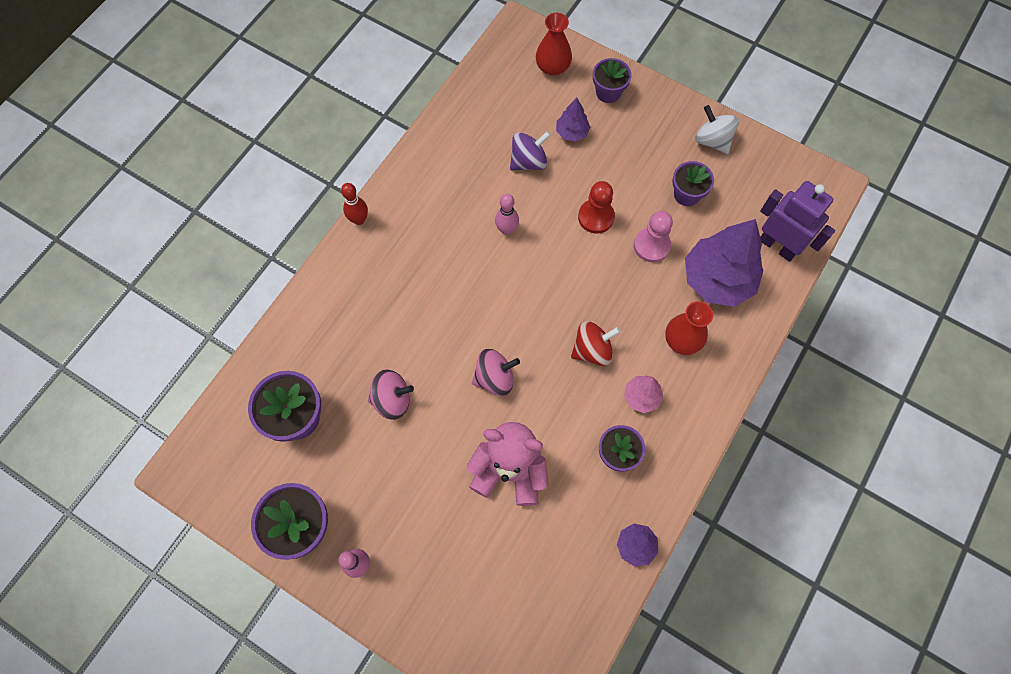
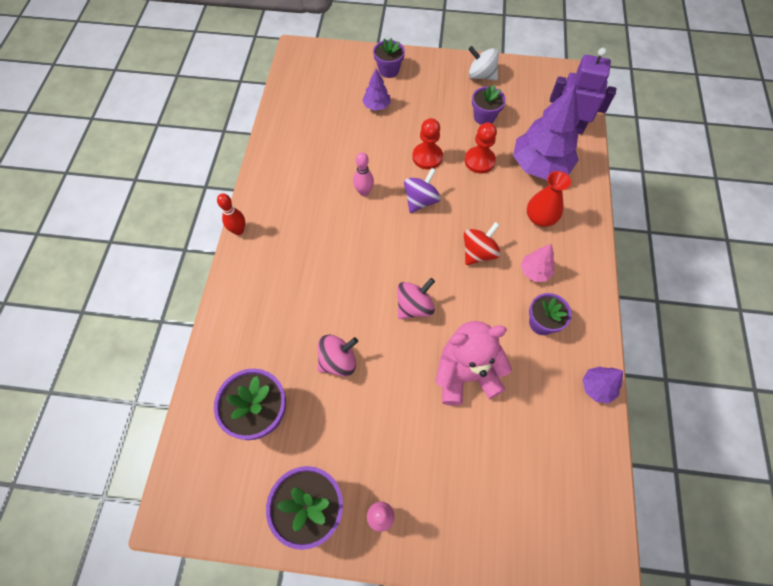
camera: 25 degrees left, 5 degrees down
(528, 161) = (355, 137): purple spinning top -> purple spinning top (420, 200)
(552, 67) = (338, 67): red vase -> none
(651, 245) = (479, 161): pink pawn -> red pawn

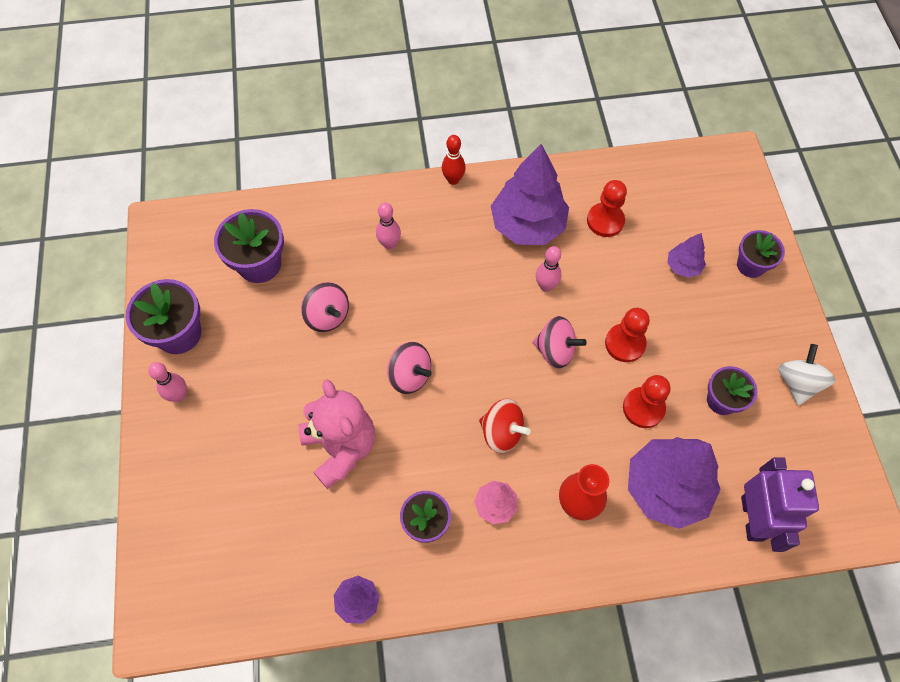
camera: 75 degrees right, 0 degrees up
(283, 294) = (389, 244): none -> pink bowling pin
(305, 189) = (527, 225): none -> purple tree
(321, 139) = (605, 221): none -> red pawn
(420, 200) = (555, 350): purple spinning top -> pink spinning top

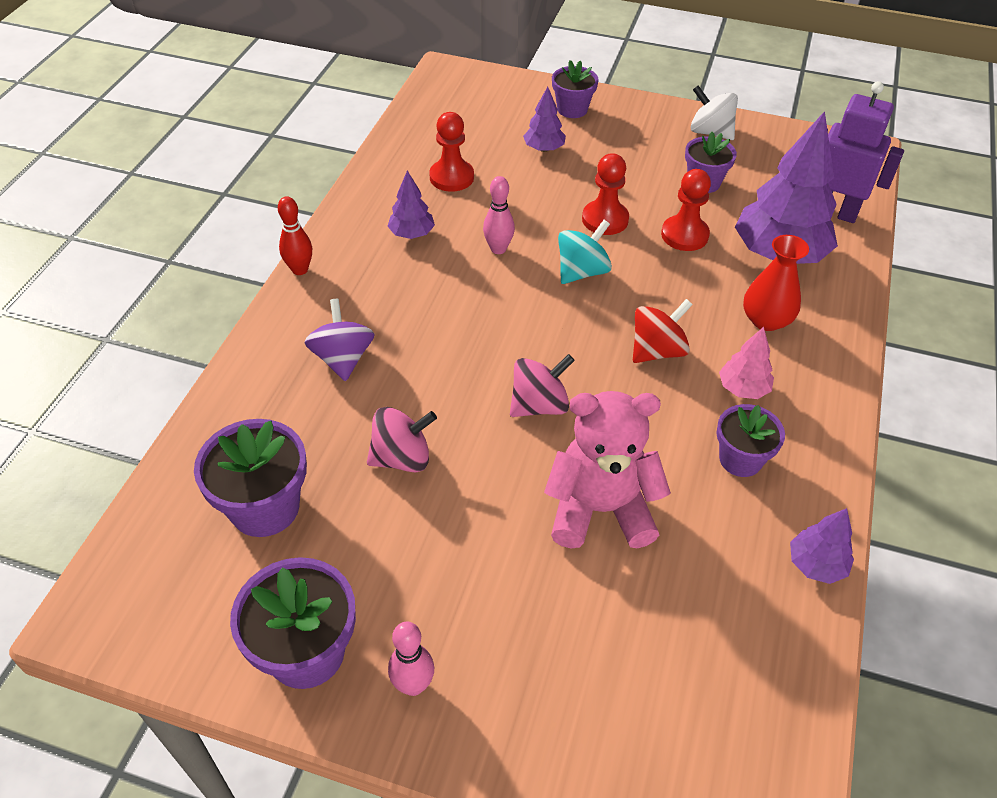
camera: 65 degrees left, 15 degrees down
(389, 244) = (343, 359): pink bowling pin -> purple spinning top
(527, 225) = (412, 234): purple tree -> purple tree, size x0.48
(555, 350) = (582, 272): pink spinning top -> turquoise spinning top

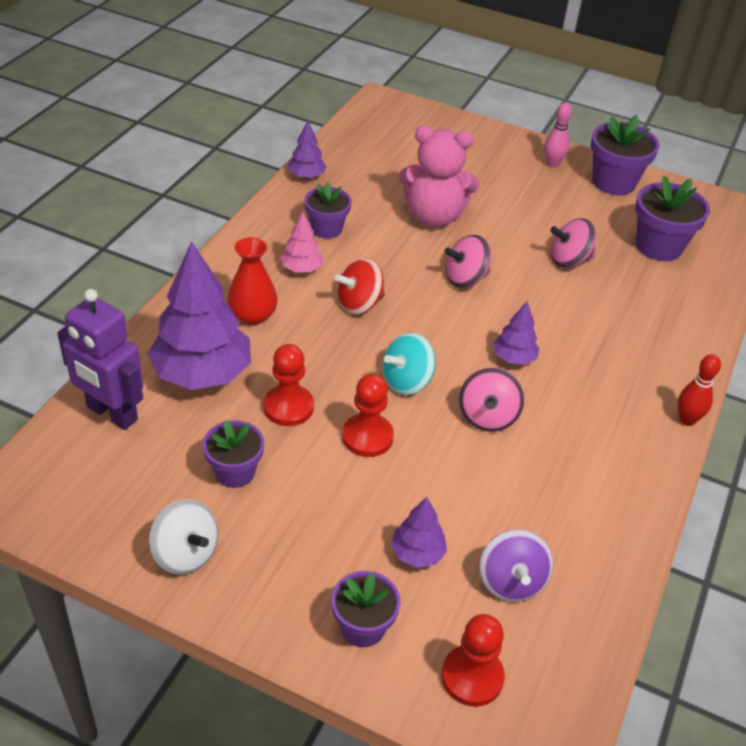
camera: 175 degrees left, 5 degrees down
(343, 359) = (626, 332): purple spinning top -> purple spinning top (511, 581)
(412, 234) = (579, 447): purple tree -> purple tree (513, 358)
(451, 177) = (537, 520): red pawn -> red pawn (472, 677)
(498, 249) = (487, 417): pink bowling pin -> pink spinning top

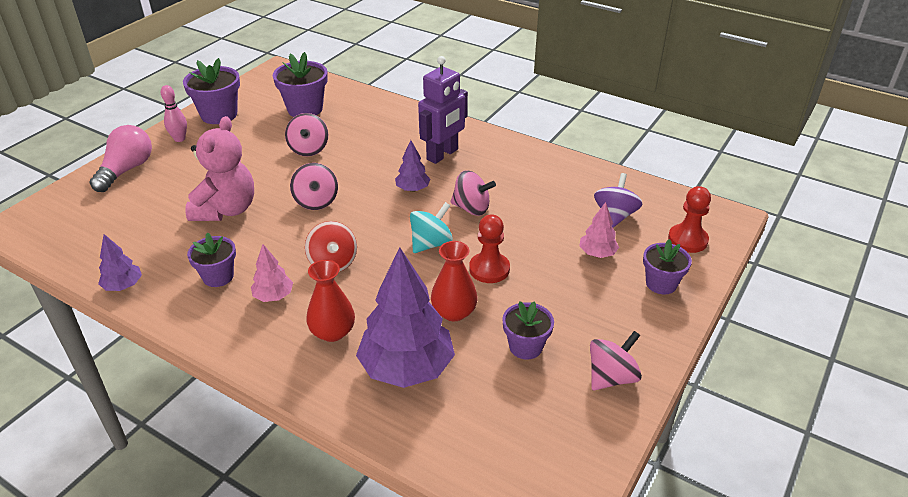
camera: 80 degrees left, 5 degrees down
(111, 414) = (453, 435): purple robot -> purple robot (442, 155)
(185, 554) = (611, 377): white spinning top -> pink spinning top
(288, 407) = (454, 312): red pawn -> red vase
(407, 381) = (431, 244): turquoise spinning top -> turquoise spinning top turned 105 degrees counterclockwise
(417, 553) = (597, 253): purple tree -> pink tree
(483, 142) = (126, 170): none -> pink light bulb
(511, 581) = (615, 216): purple spinning top -> purple spinning top turned 75 degrees counterclockwise
(687, 420) = (479, 129): red bowling pin -> none

